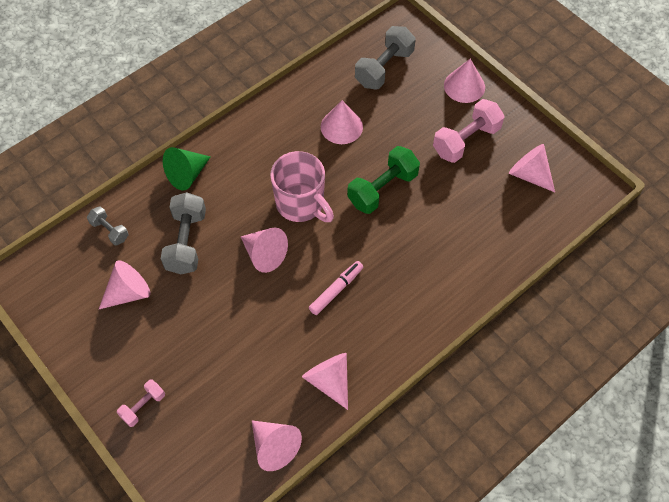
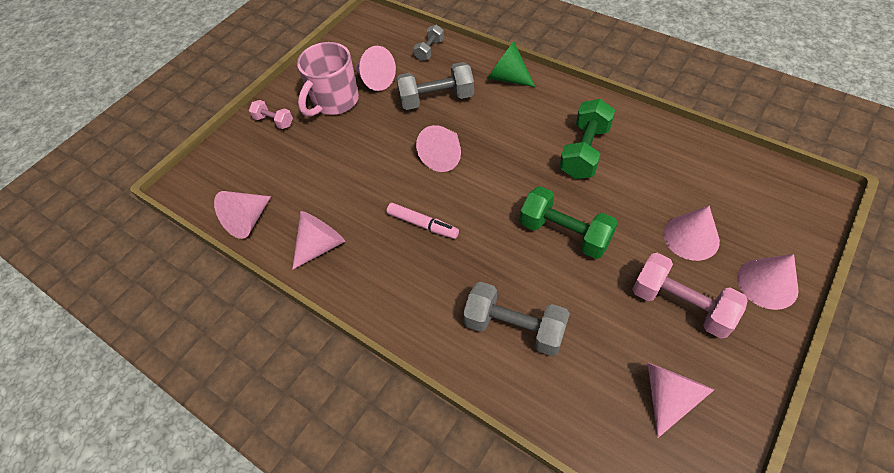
camera: 80 degrees right, 5 degrees down
(301, 204) = (512, 168): pink mug -> pink mug (334, 101)
(305, 146) = (584, 151): none -> green dumbbell
(341, 126) = (628, 175): pink cone -> pink cone (691, 237)
(384, 68) = (736, 192): grey dumbbell -> grey dumbbell (514, 328)

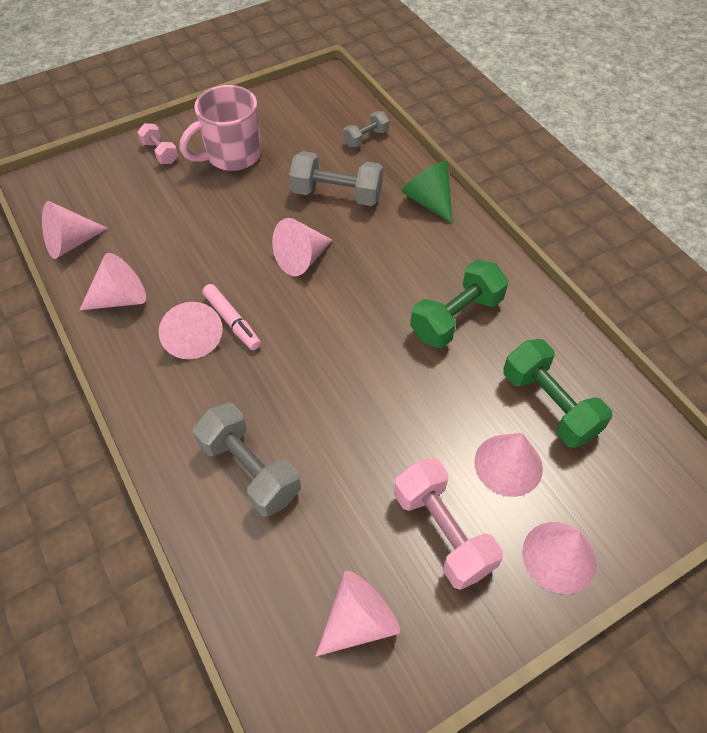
camera: 20 degrees right, 0 degrees up
(375, 80) = (287, 148): pink cone -> pink cone (192, 338)
(564, 233) = (371, 397): green dumbbell -> green dumbbell (549, 405)

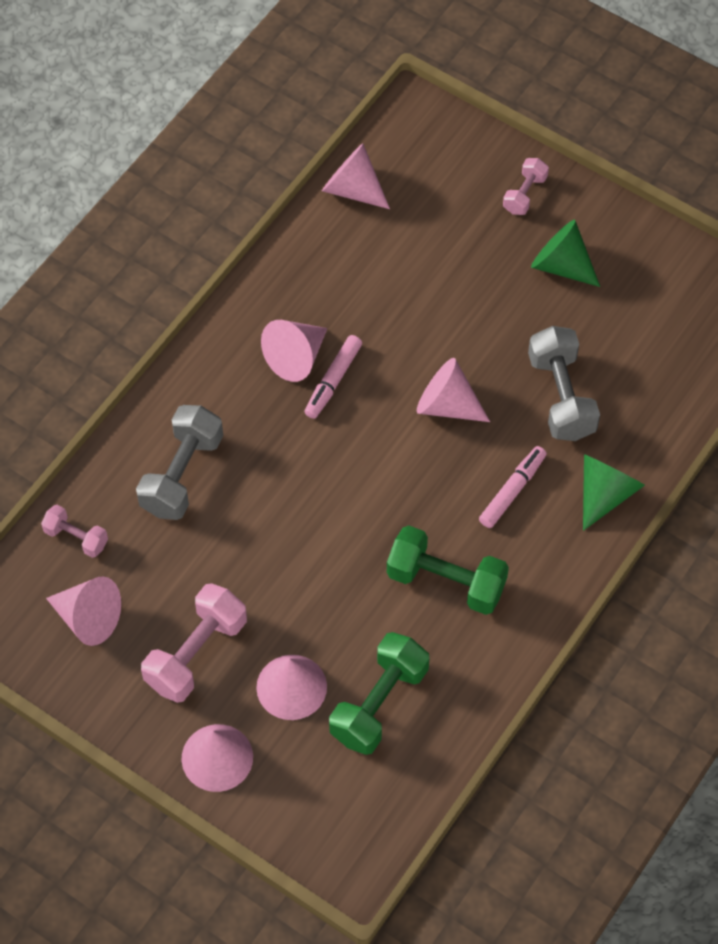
camera: 65 degrees right, 5 degrees up
(120, 298) = (309, 271): pink cone -> none
(232, 156) = (561, 265): pink mug -> green cone
(262, 595) = (76, 538): none -> pink dumbbell
(366, 138) = (674, 387): grey dumbbell -> none
(398, 249) = (512, 491): none -> pink marker

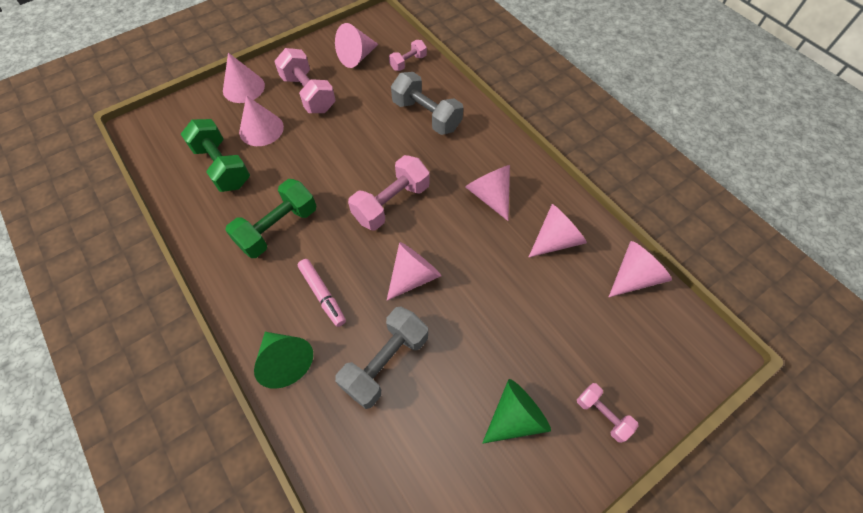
camera: 110 degrees right, 0 degrees up
(333, 381) = (462, 211): pink marker -> none
(334, 273) = (555, 240): none -> pink cone
(353, 465) = (391, 203): none -> pink dumbbell
(561, 396) = (385, 362): grey dumbbell -> grey dumbbell turned 60 degrees counterclockwise

